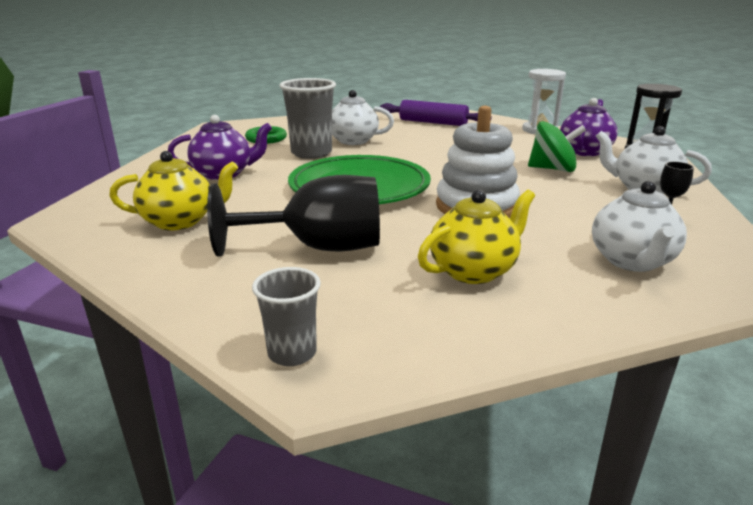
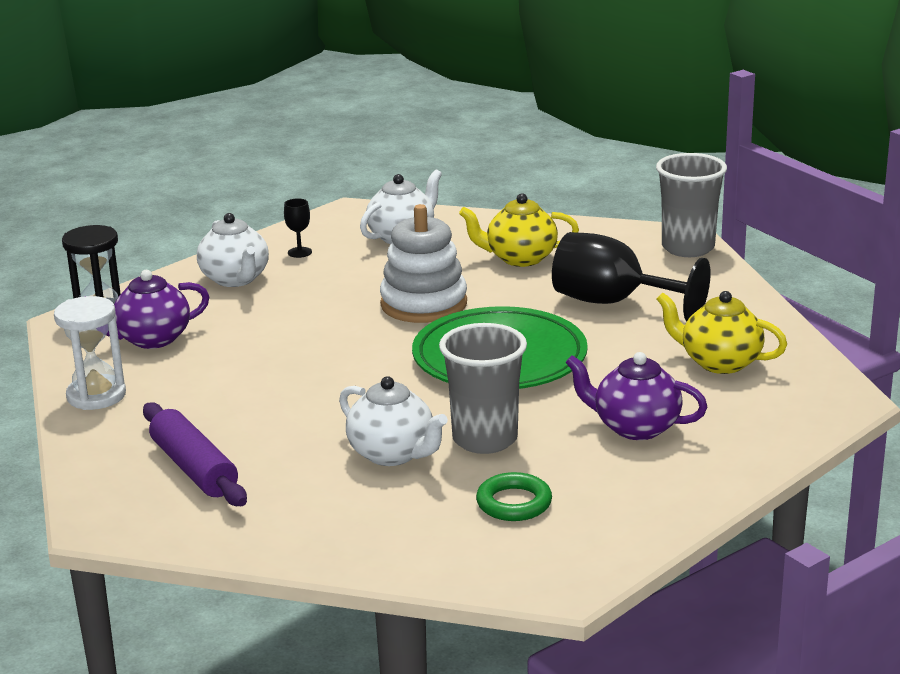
camera: 145 degrees left, 0 degrees up
(292, 353) = (688, 248): grey cup -> grey cup, size x1.72
(553, 169) = (255, 324): green spinning top -> none

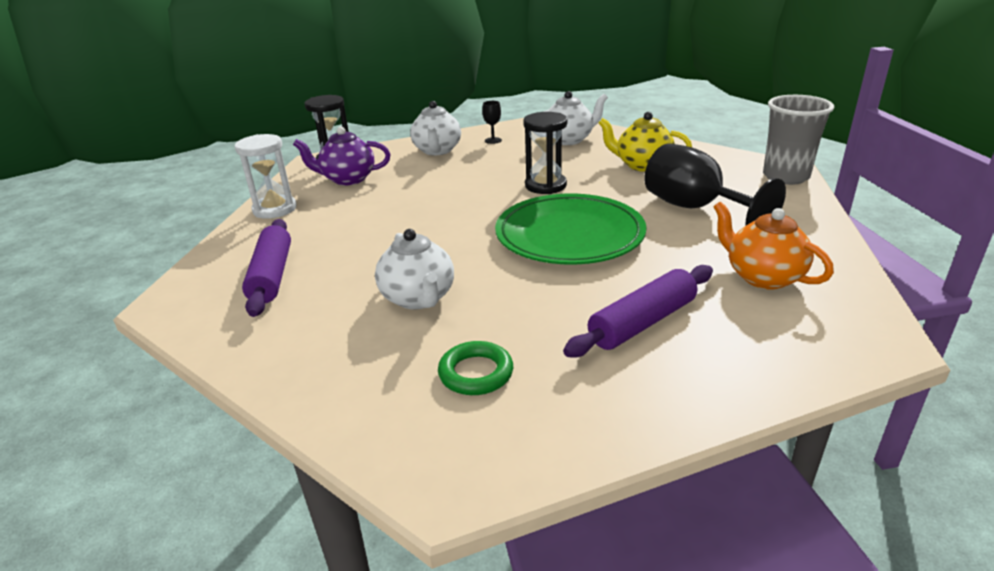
camera: 25 degrees right, 5 degrees up
(424, 304) = (545, 186): white stacking toy -> black hourglass
(485, 439) = (502, 303): grey cup -> none
(635, 427) = (642, 323): purple teapot -> purple rolling pin
(719, 362) = (762, 277): yellow teapot -> orange teapot

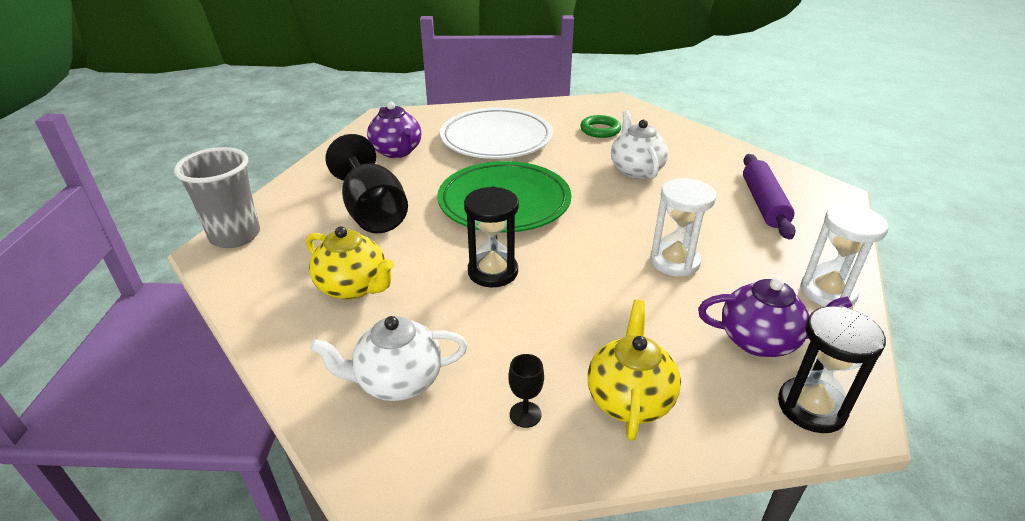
camera: 170 degrees left, 5 degrees up
(394, 211) = (674, 261): none -> white hourglass
(437, 151) = (629, 399): white teapot -> yellow teapot
(642, 323) = (496, 139): purple rolling pin -> white plate
(762, 277) = (397, 152): orange teapot -> purple teapot

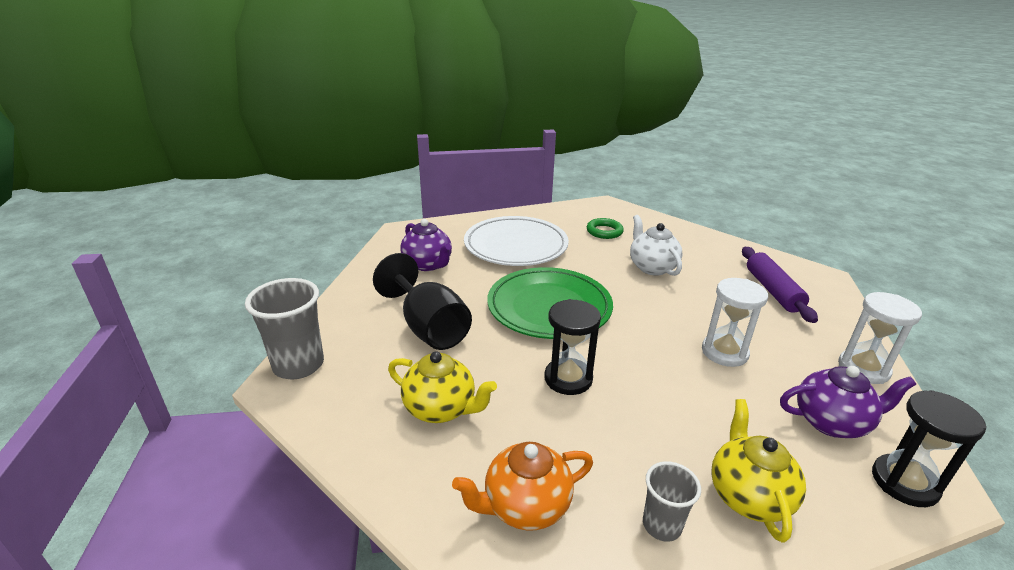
camera: 10 degrees left, 5 degrees down
(397, 381) = (525, 506): white teapot -> orange teapot
(525, 414) = (661, 525): black goblet -> grey cup

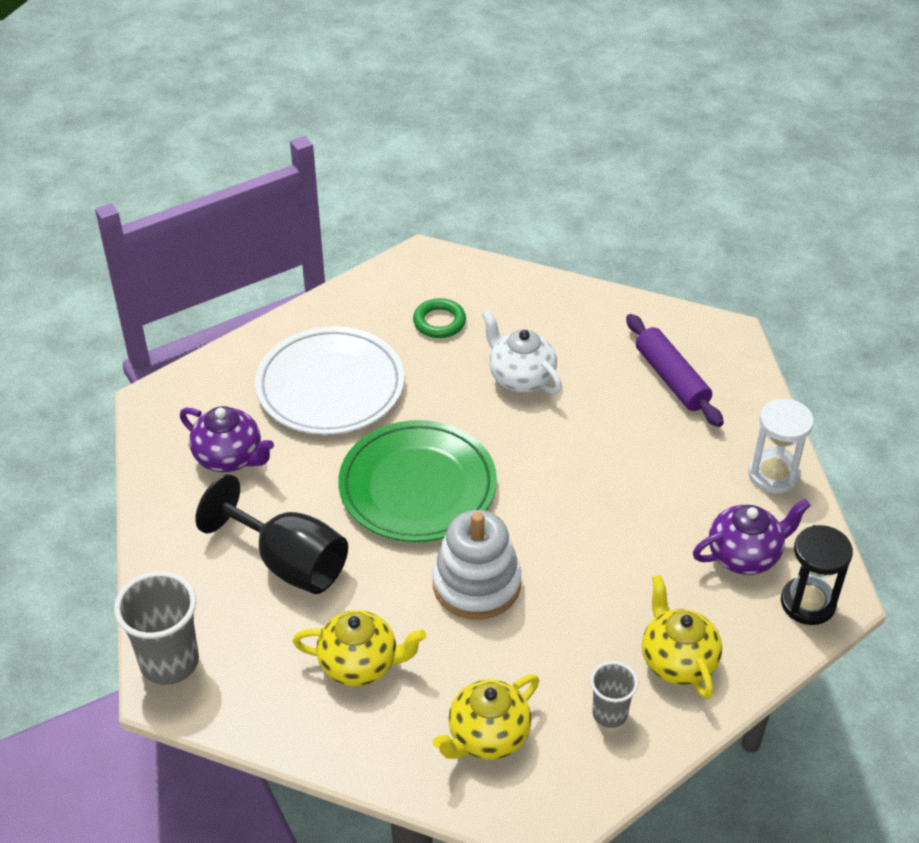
camera: 20 degrees left, 15 degrees up
(525, 506) = (487, 736): orange teapot -> yellow teapot
(568, 379) = (476, 584): black hourglass -> white stacking toy
(724, 352) = (631, 495): white hourglass -> none

